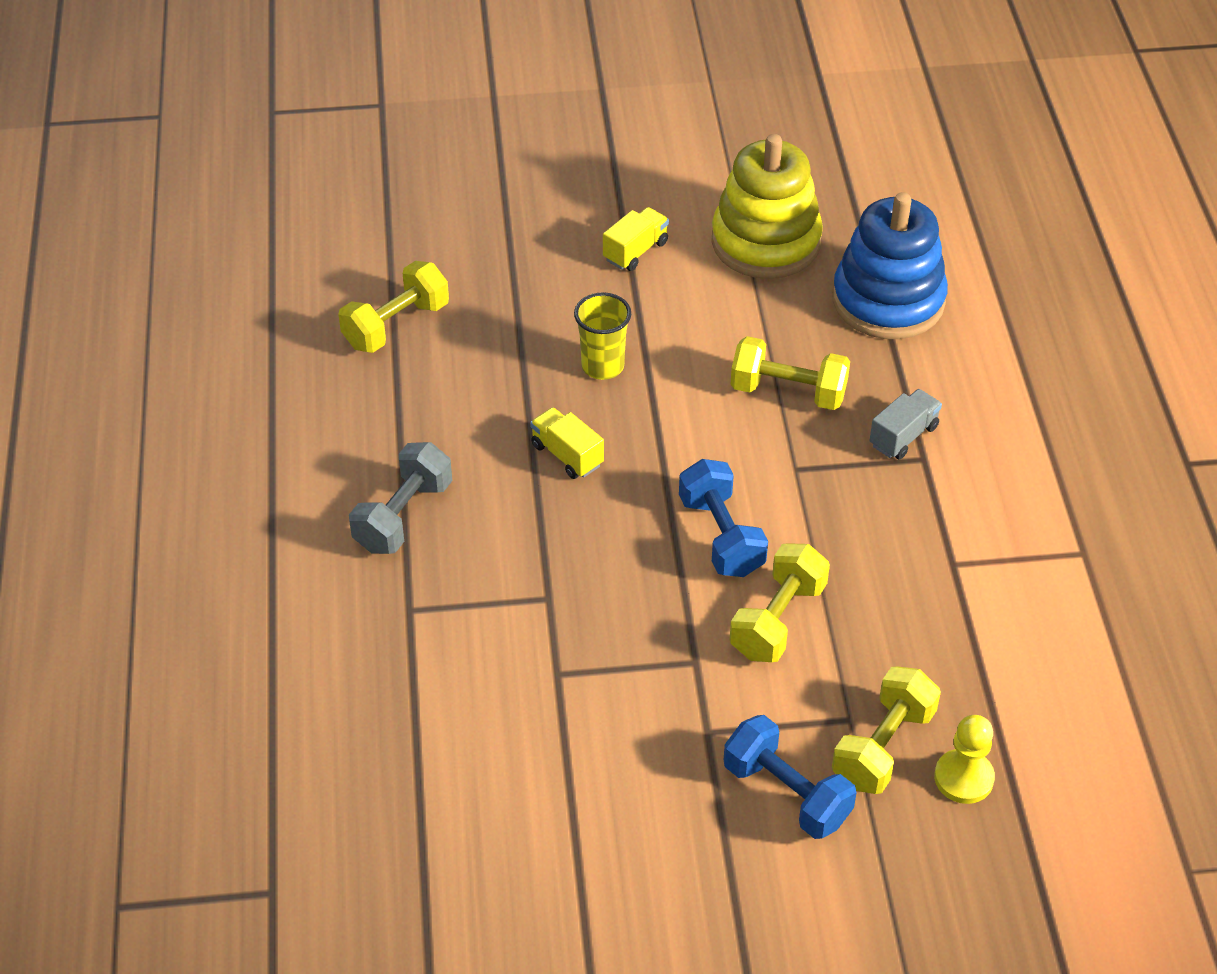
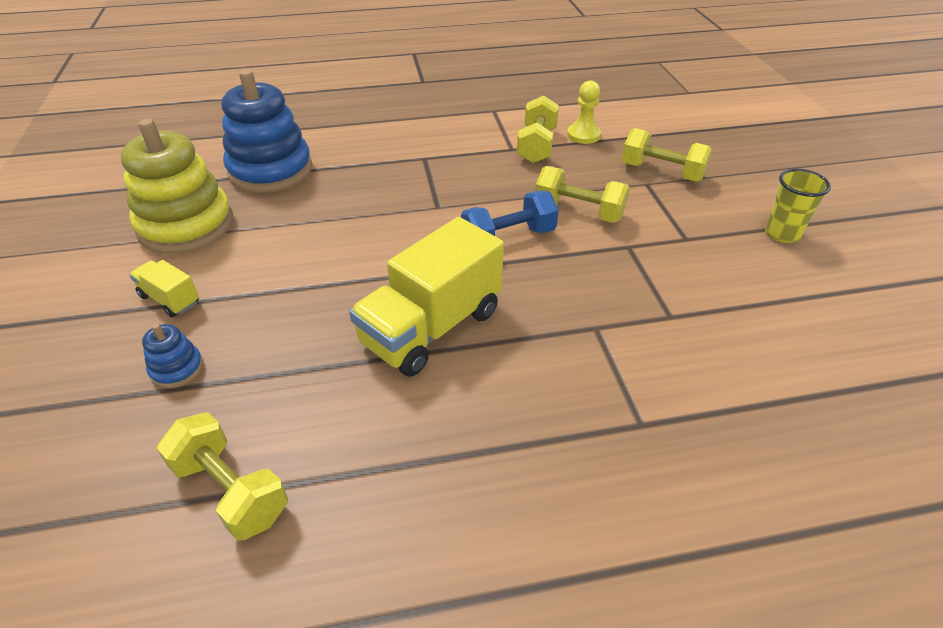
camera: 95 degrees left, 5 degrees down
(403, 516) = (524, 444): grey dumbbell -> none
(536, 272) = (177, 369): none -> blue stacking toy
(567, 455) = (431, 327): yellow truck -> yellow truck, size x2.10
(602, 366) = (321, 312): yellow cup -> yellow cup (782, 234)
(786, 793) = (716, 205): blue dumbbell -> none
(788, 392) = (360, 211): yellow dumbbell -> yellow dumbbell (537, 145)
(903, 436) = (404, 165): grey truck -> none
(963, 778) = (669, 147): yellow pawn -> yellow pawn (583, 135)

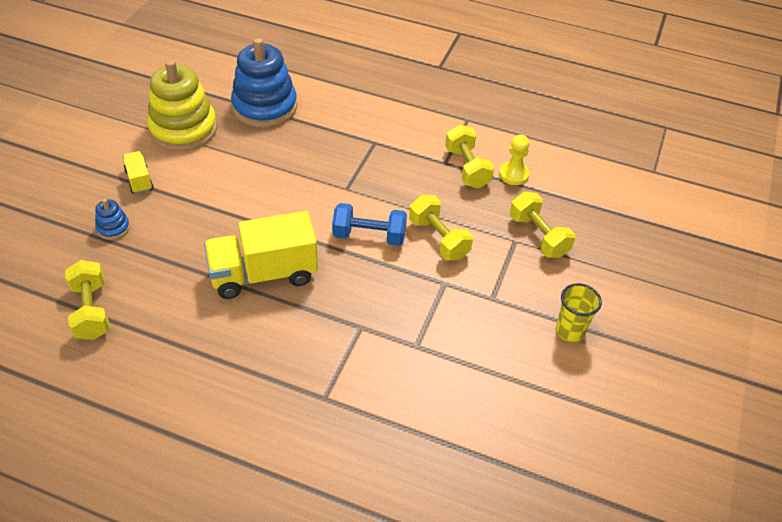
camera: 30 degrees right, 5 degrees up
(537, 145) = (467, 168): yellow dumbbell -> yellow dumbbell turned 60 degrees counterclockwise

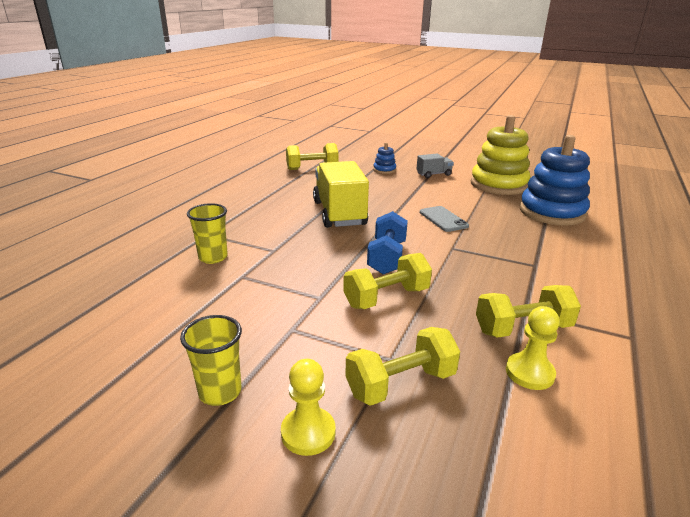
camera: 95 degrees right, 20 degrees down
(139, 180) = (433, 174): yellow truck -> grey truck
(281, 187) = (443, 219): none -> grey phone
(381, 378) = (213, 257): none -> yellow cup
(590, 280) = (308, 432): none -> yellow pawn

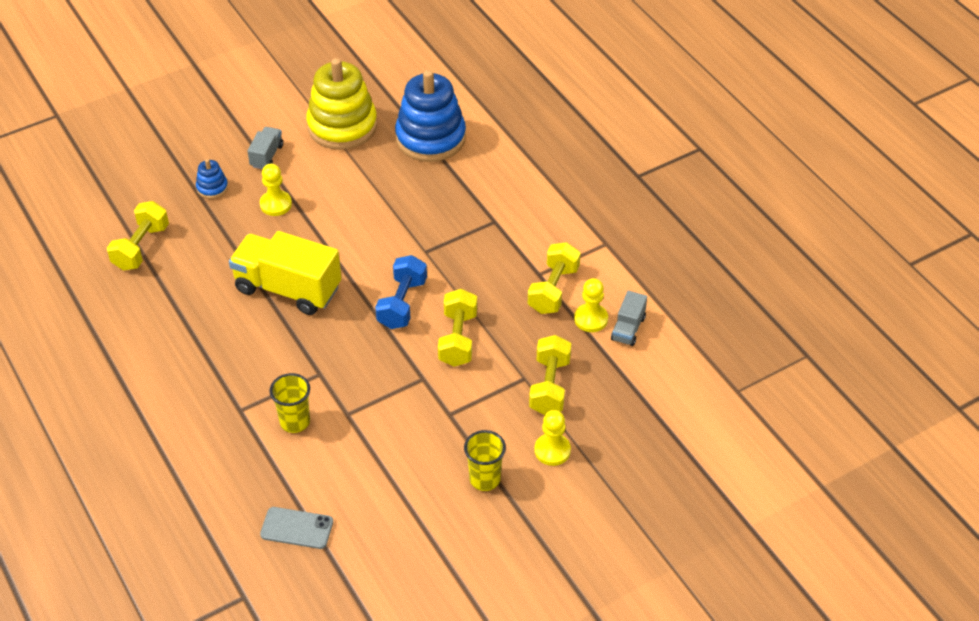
camera: 55 degrees left, 20 degrees up
(387, 257) = (402, 303): blue dumbbell -> blue dumbbell turned 60 degrees clockwise
(402, 188) = (276, 204): none -> yellow pawn
(443, 219) = (372, 221): grey phone -> grey phone (297, 528)
(564, 412) = (628, 328): none -> grey truck

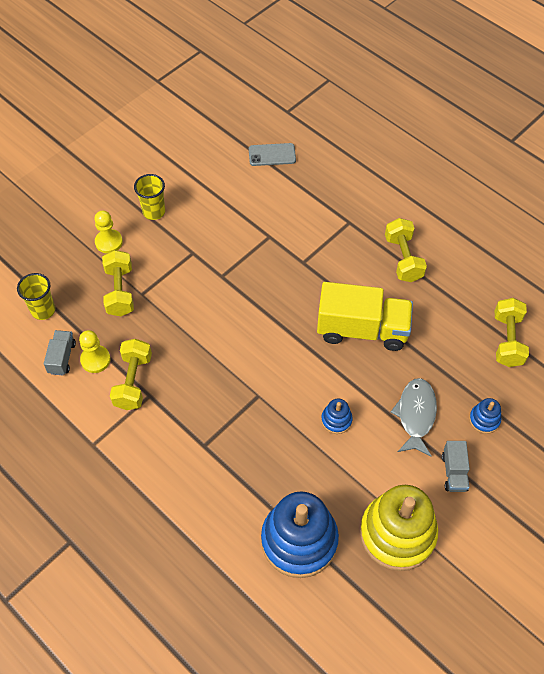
camera: 165 degrees right, 10 degrees up
(276, 204) = (415, 415): yellow pawn -> grey fish
(295, 422) = (305, 222): yellow cup -> yellow cup (43, 310)
(356, 215) = (336, 420): none -> blue stacking toy
(402, 303) = (260, 337): blue dumbbell -> none
(458, 339) = (204, 315): yellow dumbbell -> yellow dumbbell (403, 259)

